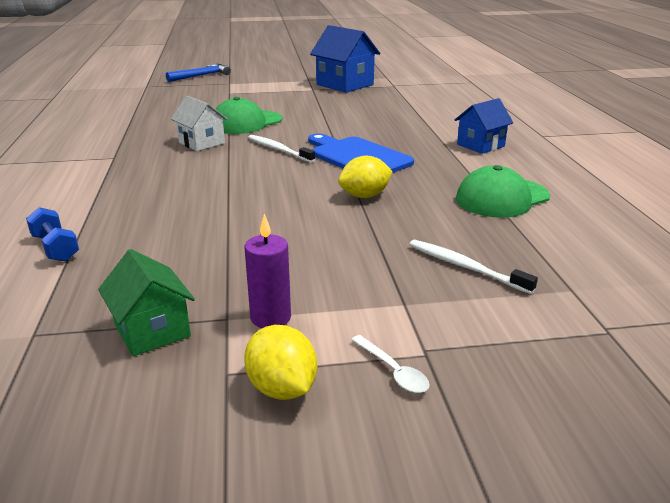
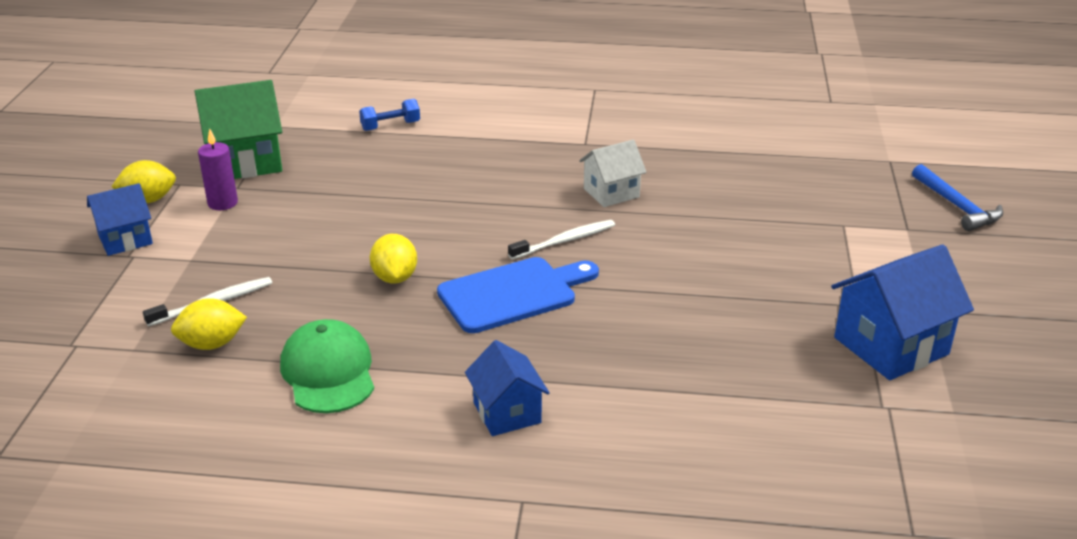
camera: 105 degrees right, 5 degrees up
(152, 331) = (245, 162): green house -> green house, size x1.61
(246, 123) = (683, 227): green cap -> none
(393, 371) = (125, 239): white spoon -> blue house
(521, 251) = (212, 344): none -> yellow lemon

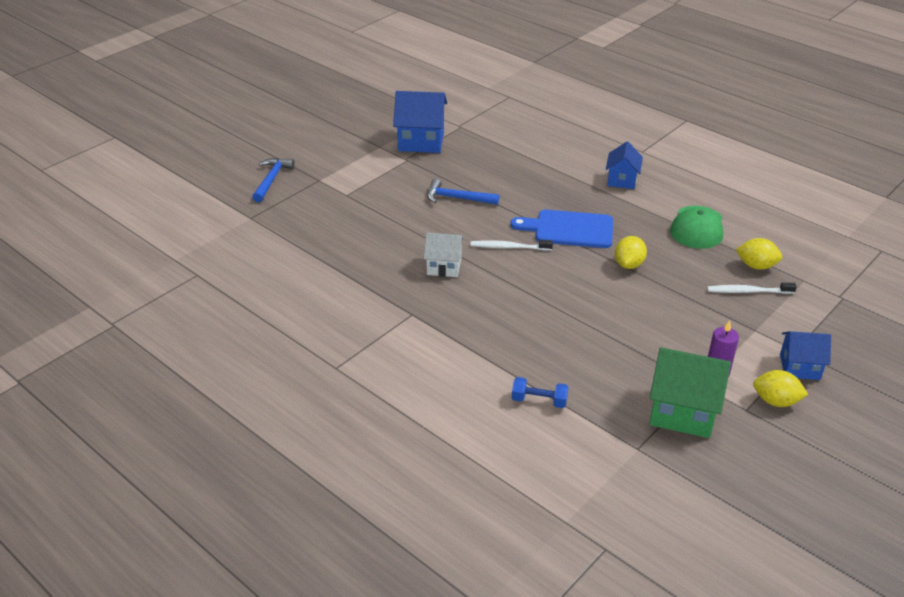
camera: 145 degrees left, 5 degrees up
(707, 276) = (457, 198): none -> blue hammer

